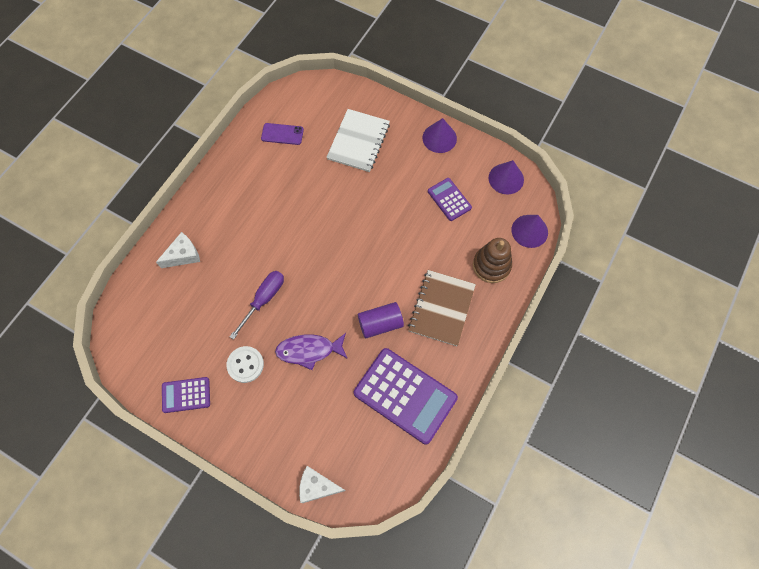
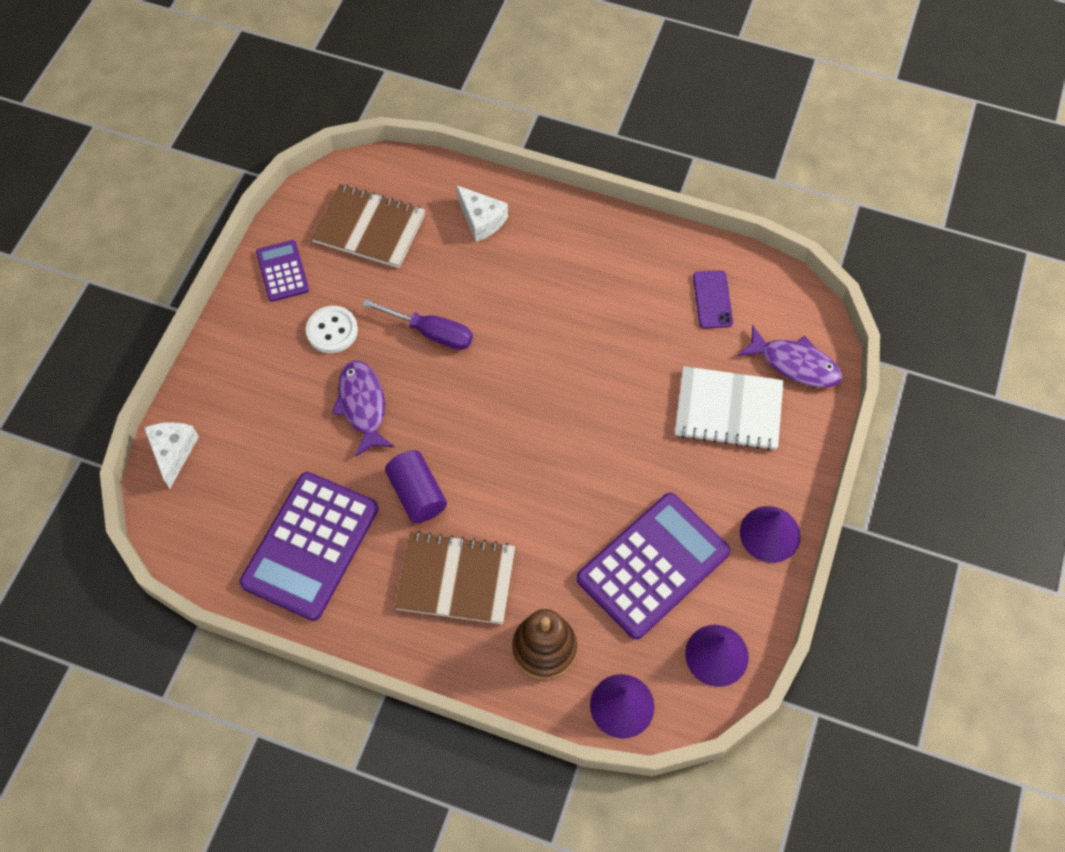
camera: 80 degrees right, 5 degrees down
(167, 330) = (369, 228): none -> brown notebook
(336, 102) = (795, 364): none -> purple fish
(449, 199) = (653, 565): purple calculator -> purple calculator, size x1.93

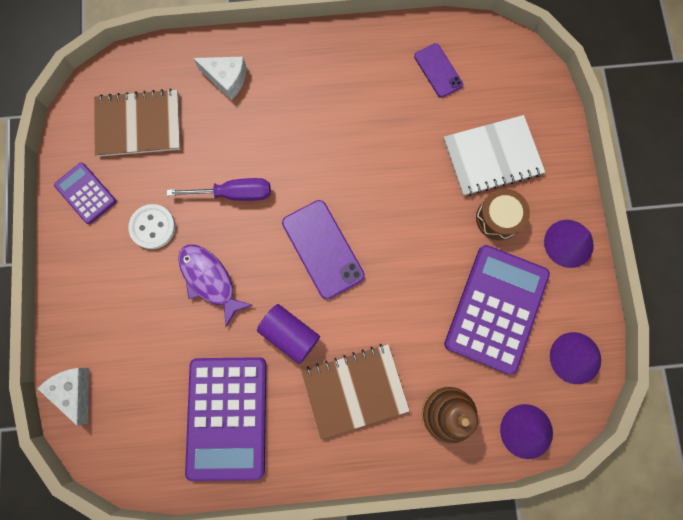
camera: 25 degrees left, 15 degrees up
(495, 425) = (323, 249): none -> purple phone
(703, 474) = (498, 218): none -> brown drum
(795, 364) = (523, 97): purple fish -> none

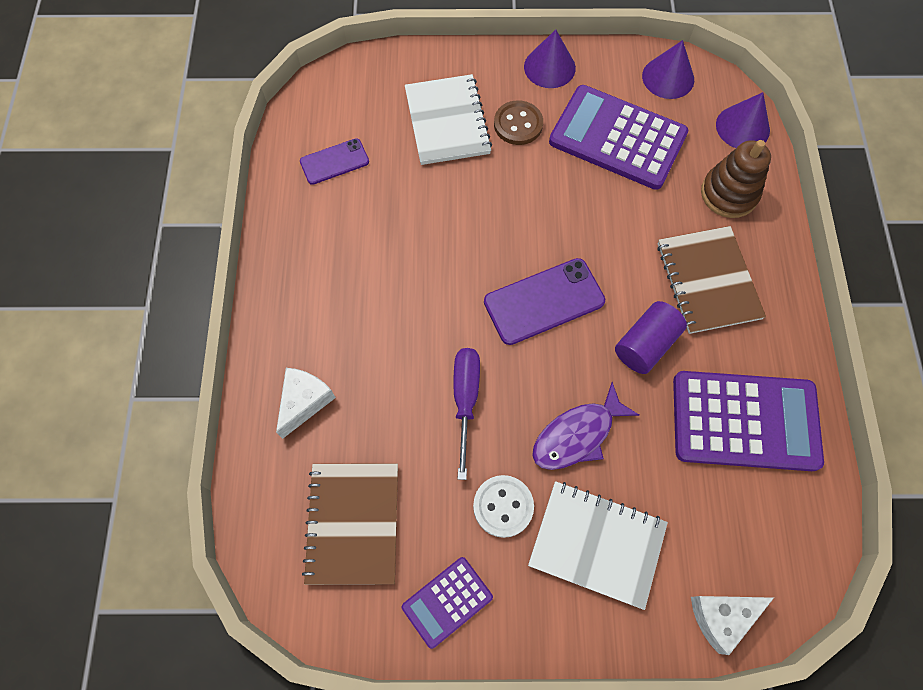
camera: 85 degrees left, 10 degrees down
(126, 297) = (596, 544): none -> white notebook
(498, 218) = (518, 124): brown drum -> brown button

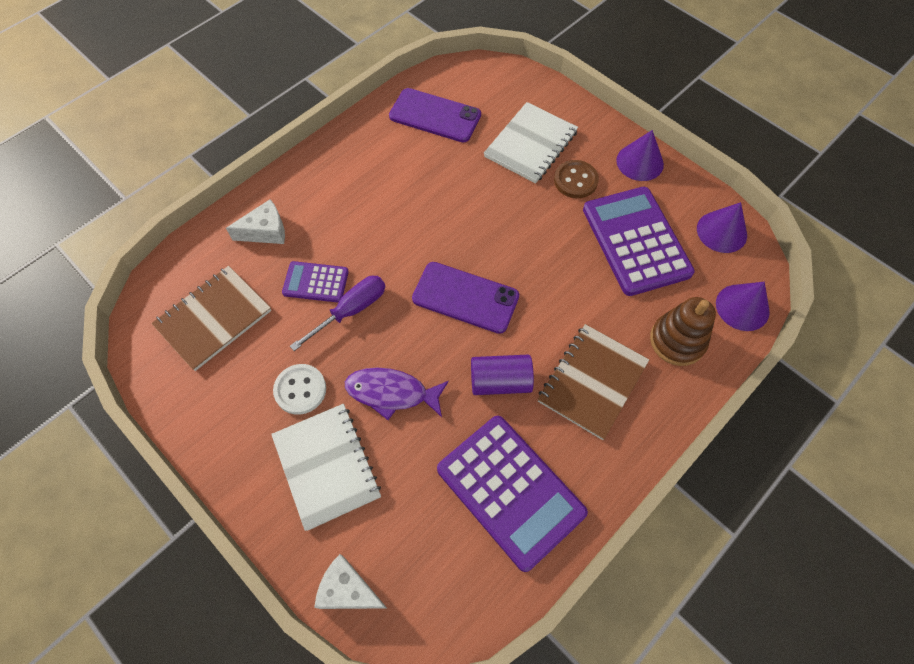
camera: 45 degrees right, 5 degrees down
(334, 162) = (435, 116): purple phone -> purple phone, size x1.62
(447, 602) = (209, 409): purple calculator -> purple calculator (316, 282)

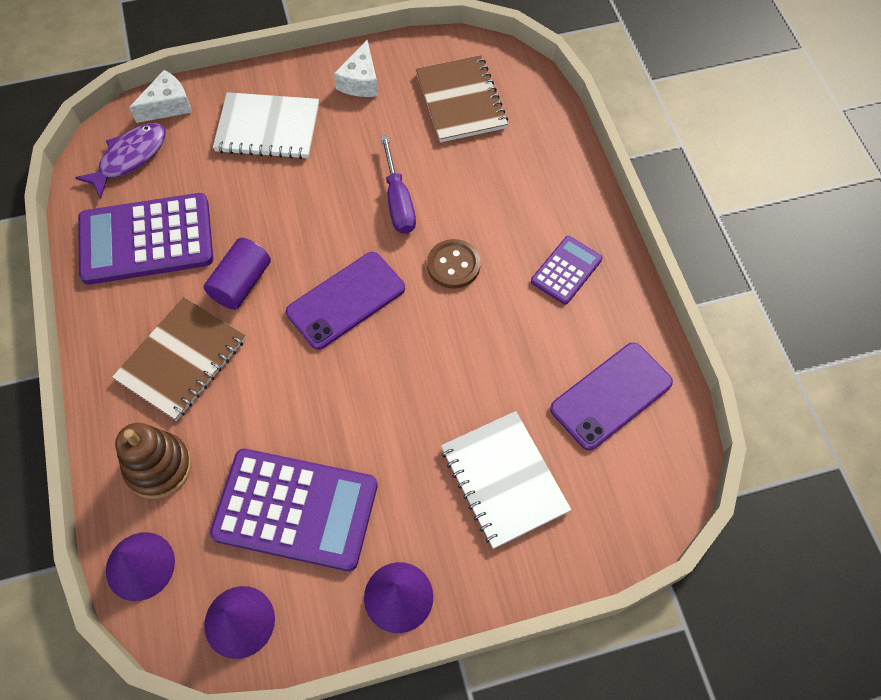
camera: 120 degrees right, 0 degrees up
(266, 231) = (536, 170): white cheese -> white cheese (360, 81)
(300, 390) = (347, 135): white button -> none
(316, 282) = (448, 187): purple calculator -> purple calculator (566, 270)
(391, 393) = (295, 197): purple fish -> purple fish (130, 158)
(575, 180) = (419, 498): brown button -> brown button (453, 265)
(592, 382) = (181, 359): brown notebook -> brown notebook turned 60 degrees clockwise

